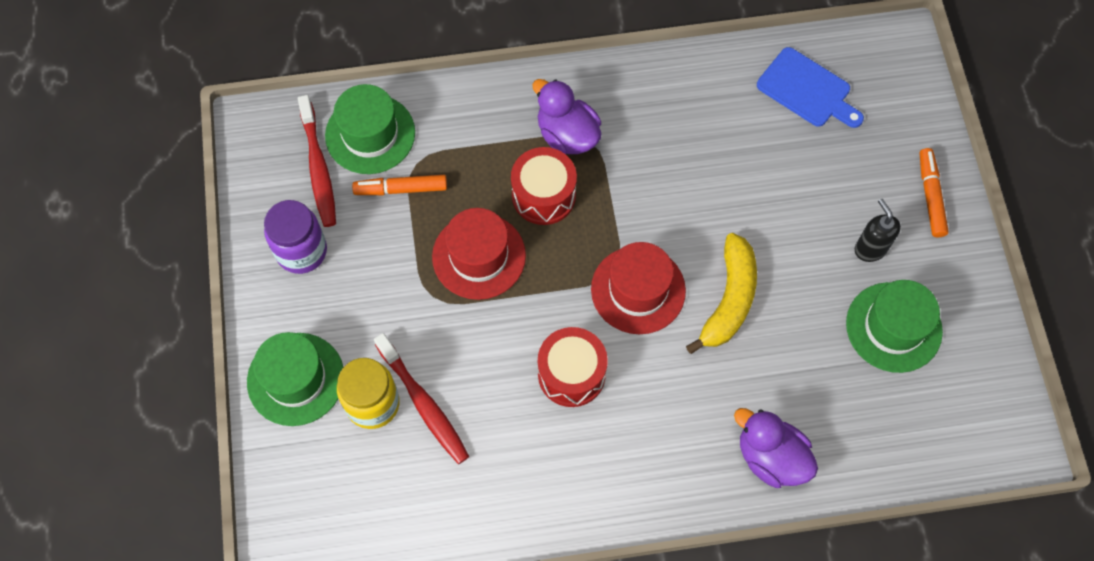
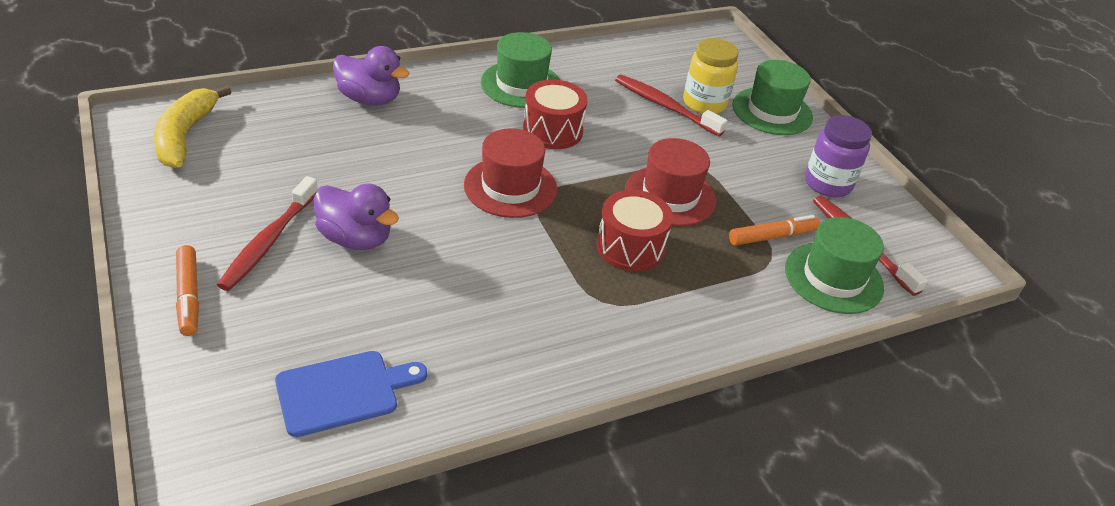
camera: 160 degrees right, 25 degrees down
(567, 135) = (628, 303): purple duck -> purple duck (355, 238)
(729, 300) = (419, 188): yellow banana -> yellow banana (185, 136)
(807, 90) = (343, 392): blue cutting board -> blue cutting board turned 135 degrees clockwise
(870, 249) = (269, 241): black soap dispenser -> red toothbrush
(893, 327) = (249, 184): green hat -> green hat (521, 84)

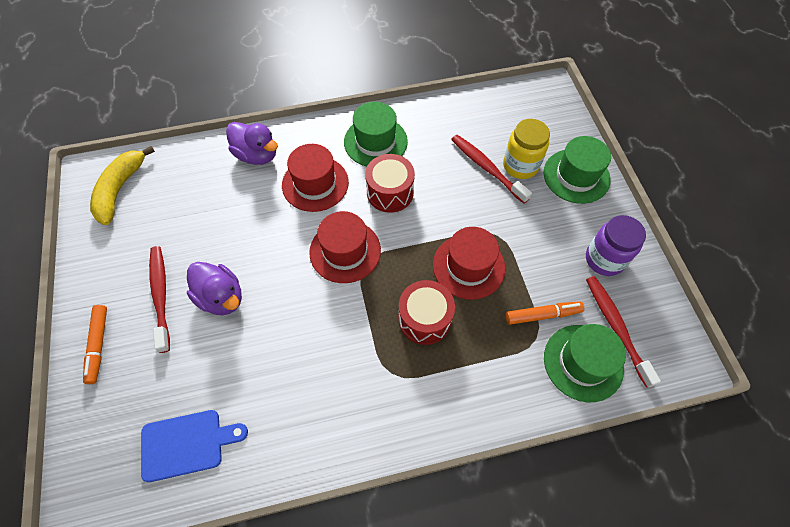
camera: 15 degrees right, 20 degrees up
(269, 241) = (161, 296): red toothbrush -> red toothbrush turned 135 degrees clockwise
(454, 124) = (315, 184): none -> red hat

